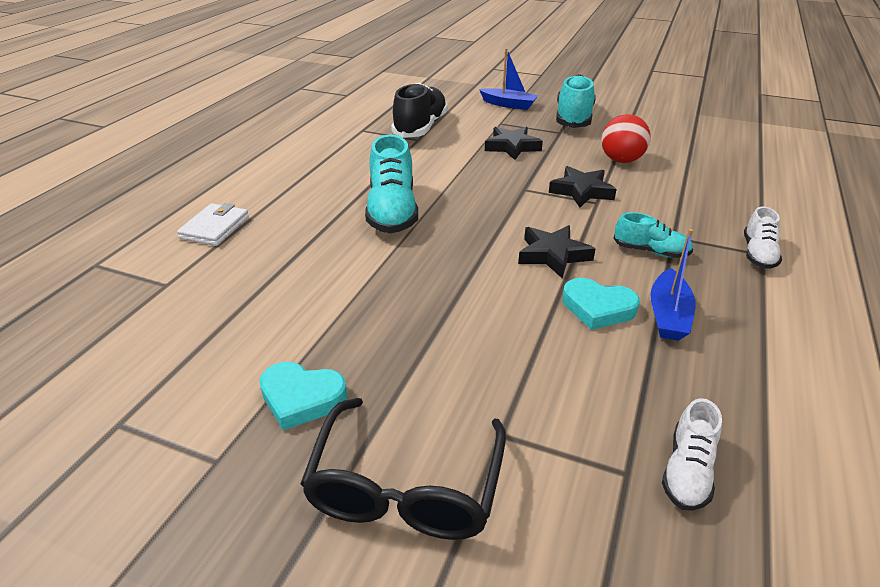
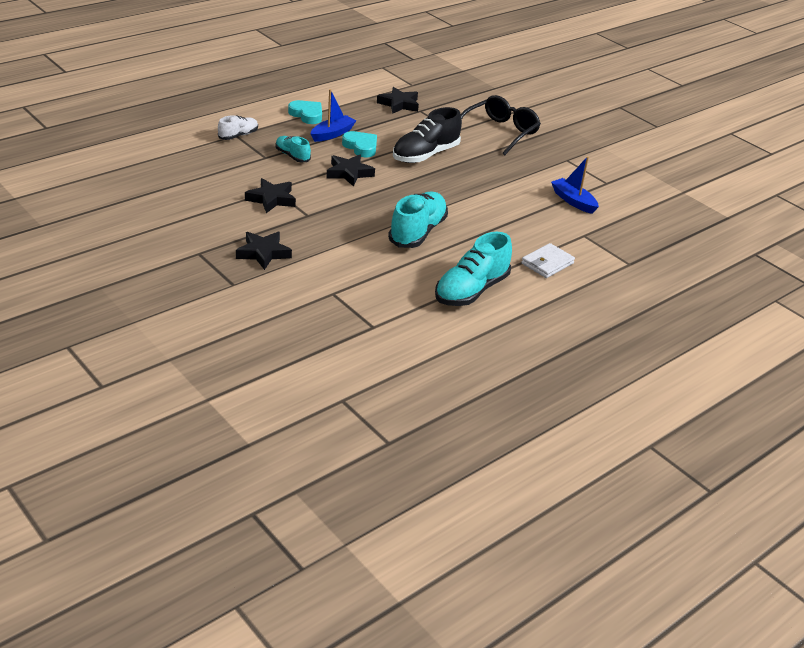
camera: 155 degrees left, 0 degrees up
(302, 398) = (526, 165): turquoise heart -> turquoise heart (307, 115)
(420, 127) = (314, 307): black shoe -> black shoe (425, 155)
(508, 104) = (188, 307): blue boat -> blue boat (573, 201)
(573, 118) = (158, 263): turquoise shoe -> turquoise shoe (471, 291)
(621, 160) = (201, 209): red ball -> none
(687, 471) = (399, 104): white shoe -> black star

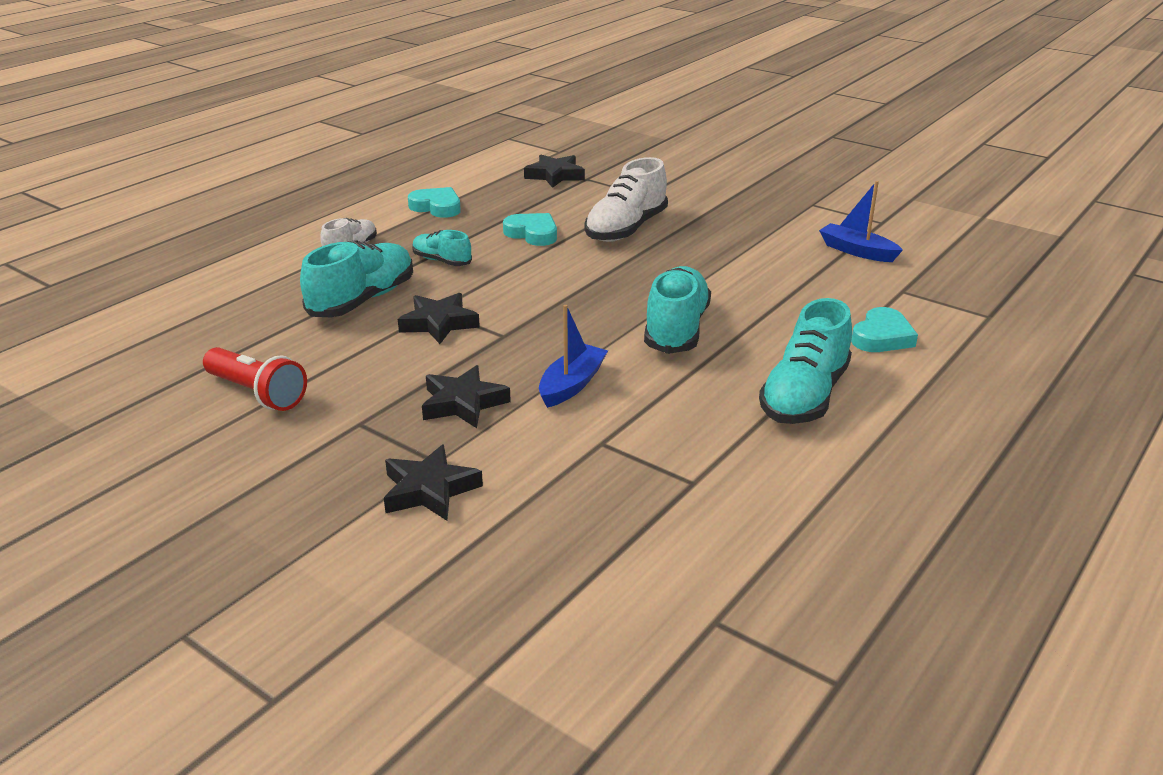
camera: 10 degrees left, 5 degrees down
(147, 223) = (257, 393): none -> red flashlight
(231, 174) = (362, 300): none -> turquoise shoe
(332, 134) = (484, 224): blue boat -> blue boat (571, 385)
(349, 173) = (534, 269): black star -> black star (429, 490)
(425, 155) = (626, 229): black shoe -> white shoe
(500, 132) = (706, 187): black glasses -> none
(547, 263) = (882, 337): white wallet -> turquoise heart

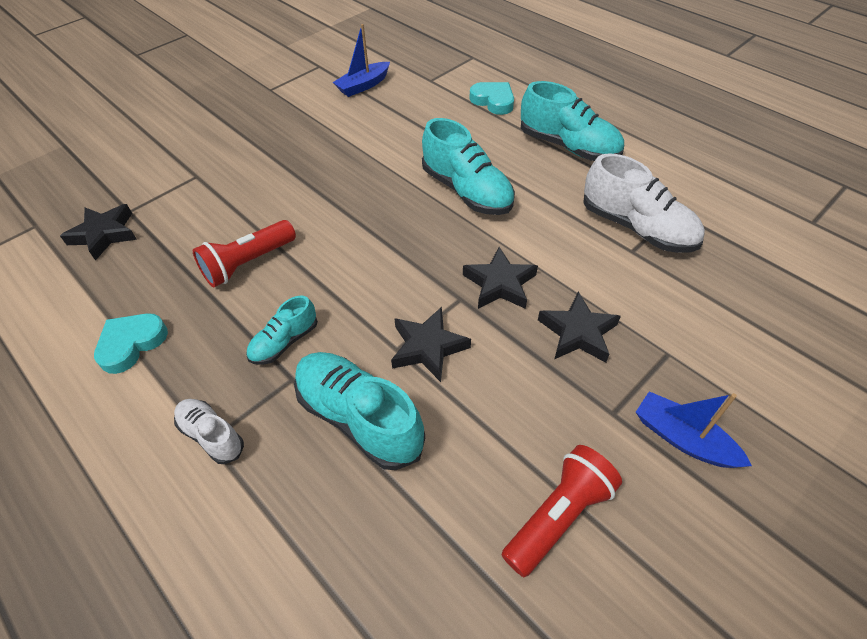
camera: 80 degrees left, 20 degrees up
(429, 490) = (709, 359): black star -> black star (499, 284)
(532, 234) = (248, 263): turquoise heart -> red flashlight
(571, 385) = (549, 260): blue boat -> blue boat (683, 439)
(626, 229) = (268, 197): white shoe -> white shoe (637, 228)
(676, 329) = (467, 191): turquoise shoe -> turquoise shoe turned 150 degrees counterclockwise

